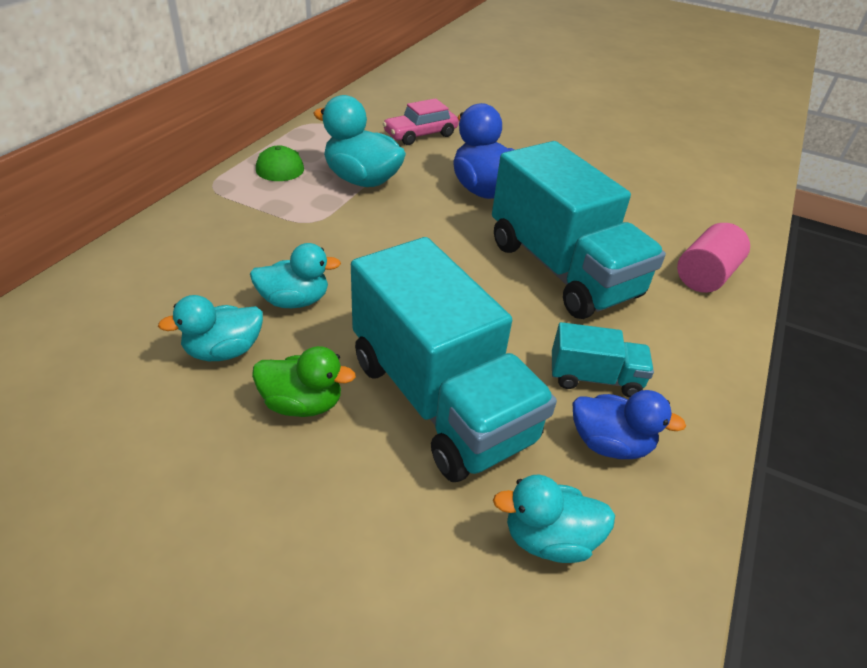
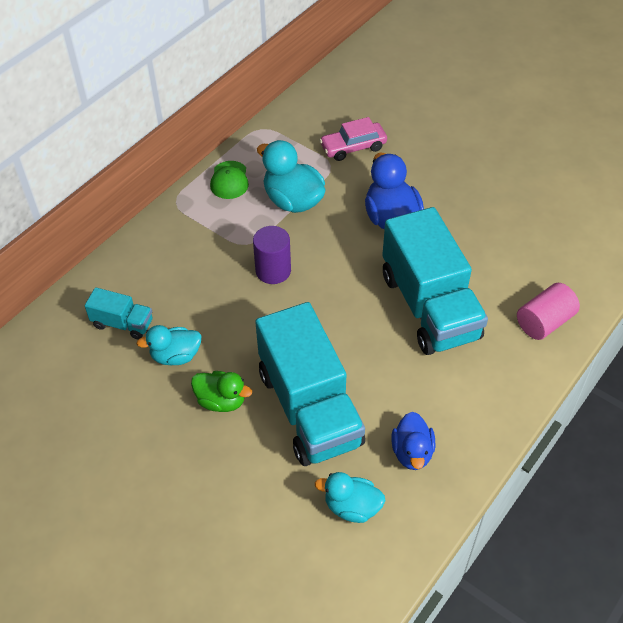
camera: 15 degrees right, 10 degrees up
(294, 301) = (226, 318): turquoise duck -> none
(351, 246) = (273, 270): none -> purple cylinder
(594, 378) = (420, 403): turquoise truck -> turquoise truck (122, 323)
(610, 444) = (412, 452): blue duck -> blue duck turned 60 degrees clockwise

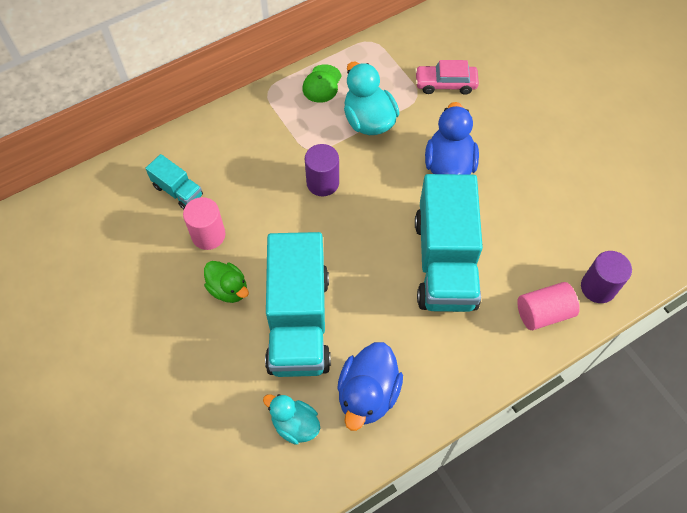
camera: 20 degrees right, 10 degrees up
(175, 356) = (208, 235): turquoise duck -> pink cylinder
(412, 452) = (368, 394): blue duck -> blue duck, size x1.53
(583, 284) = (598, 287): none -> purple cylinder

